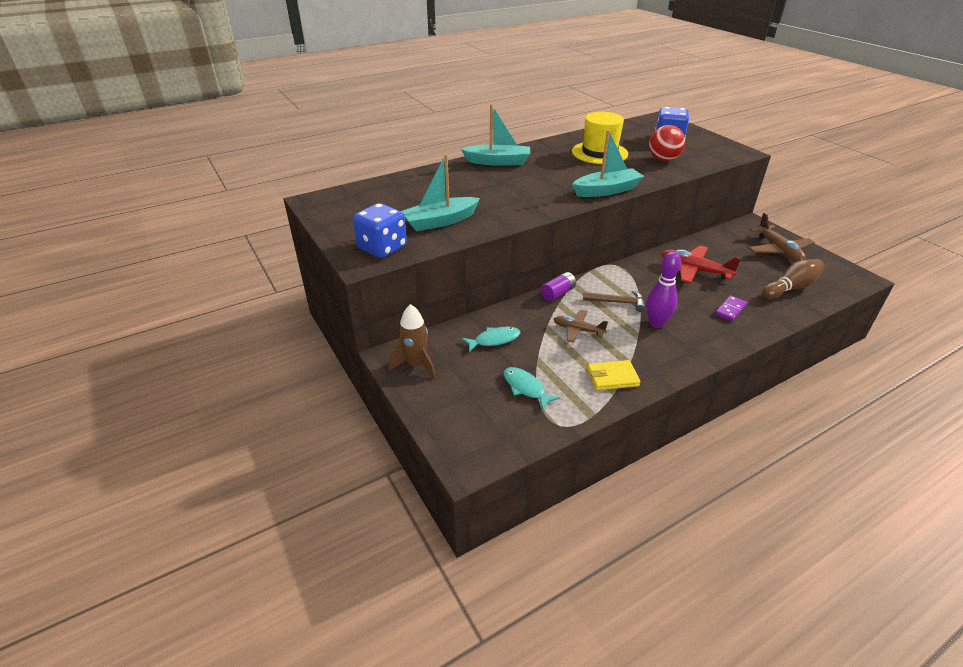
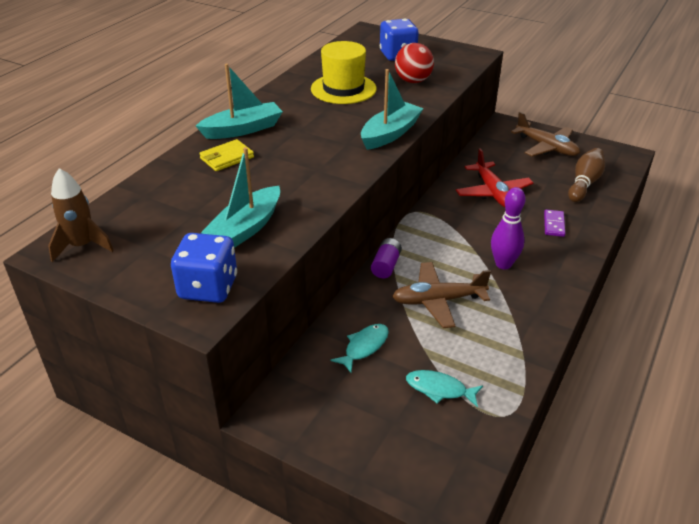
camera: 30 degrees left, 0 degrees up
(416, 365) = (303, 414): brown rocket -> brown rocket (82, 246)
(578, 330) = (438, 300): brown plane -> brown plane, size x1.56
(612, 377) = (510, 340): yellow wallet -> yellow wallet (227, 158)
(617, 302) = (451, 254): brown hammer -> none
(694, 270) = (493, 192): red plane -> red plane turned 105 degrees counterclockwise

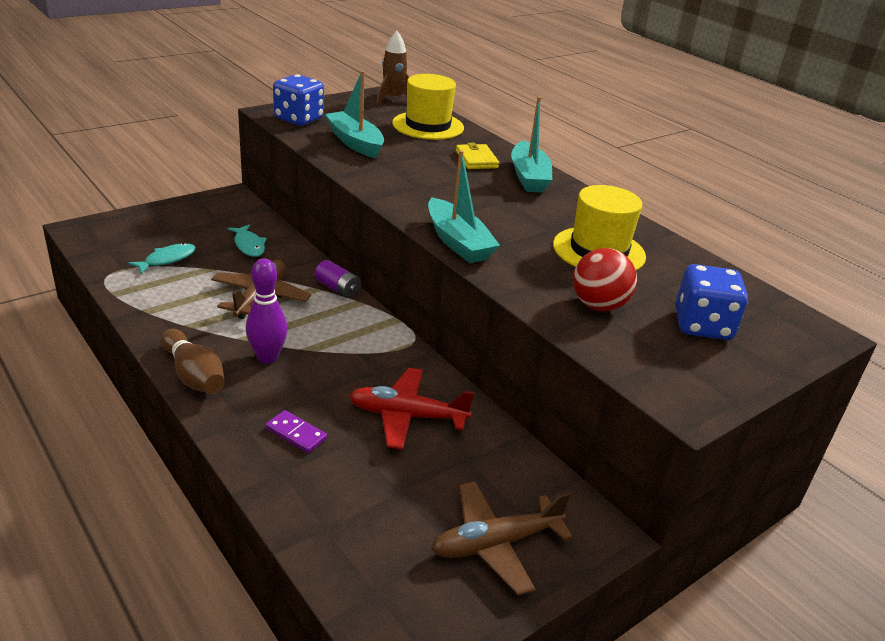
camera: 110 degrees right, 5 degrees down
(157, 201) = (428, 126): none -> yellow hat
(584, 183) = (361, 525): brown bowling pin -> brown bowling pin (194, 375)

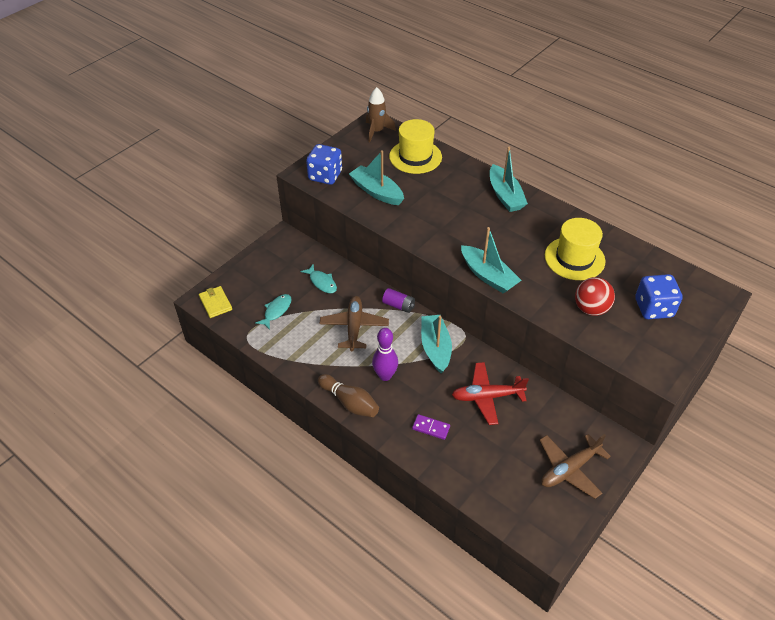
camera: 10 degrees left, 15 degrees up
(362, 343) = (435, 348): none -> turquoise boat
(476, 159) = (464, 186): yellow wallet -> yellow wallet (215, 303)

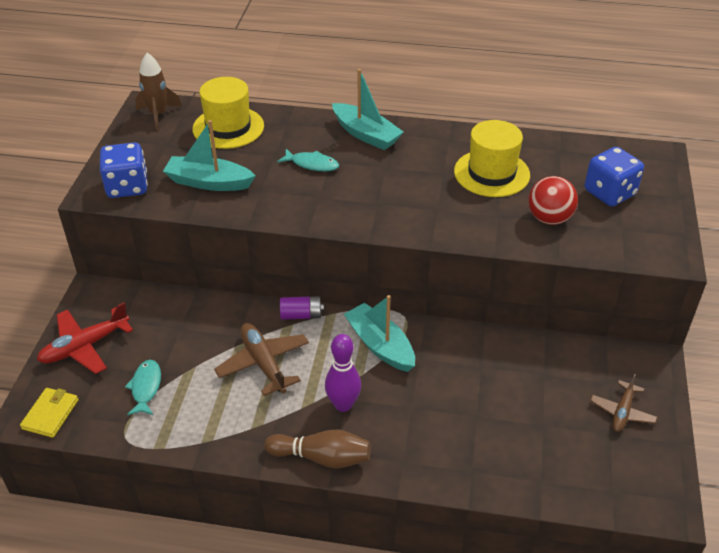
camera: 30 degrees left, 5 degrees down
(215, 303) = (50, 414): yellow wallet -> yellow wallet turned 75 degrees clockwise
(322, 282) = (183, 327): turquoise fish -> turquoise fish (312, 164)
(431, 428) = (441, 440): purple domino -> none
(487, 397) = (478, 374): red plane -> red plane (85, 346)
(488, 276) = (414, 227): turquoise boat -> none
(569, 469) = (622, 412): brown plane -> brown plane, size x0.64

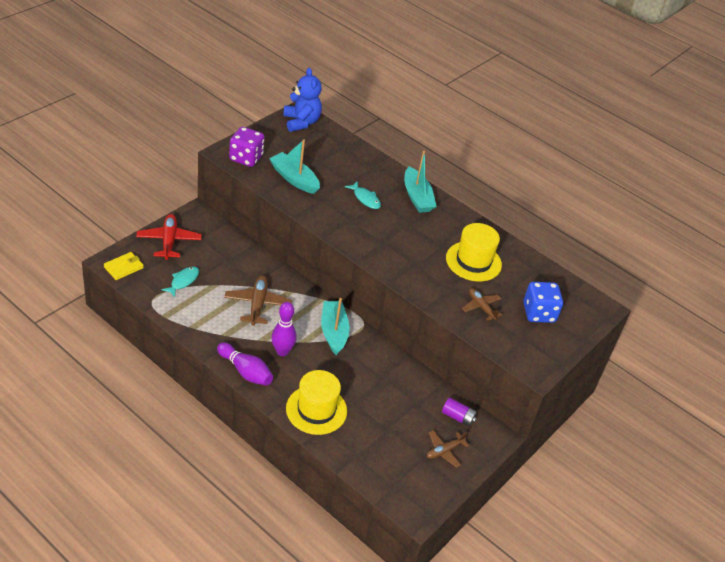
camera: 25 degrees right, 0 degrees up
(85, 346) = (169, 241): red plane -> red plane turned 90 degrees clockwise
(127, 187) = (246, 158): blue dice -> purple dice
(158, 115) = (301, 122): brown rocket -> blue teddy bear
(228, 127) = (336, 151): yellow hat -> yellow hat (316, 410)
(301, 315) = (303, 290): purple battery -> purple battery (458, 417)
(322, 457) = (245, 371): brown bowling pin -> purple bowling pin
(549, 218) = (481, 307): red ball -> brown plane

